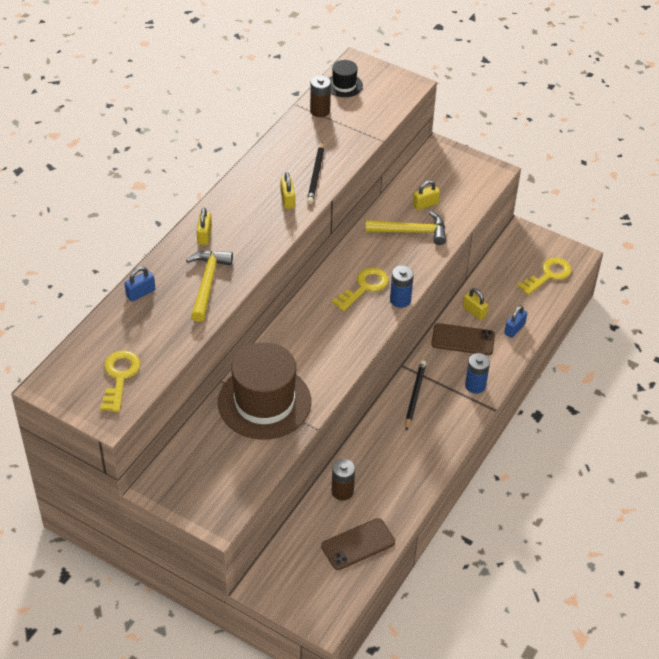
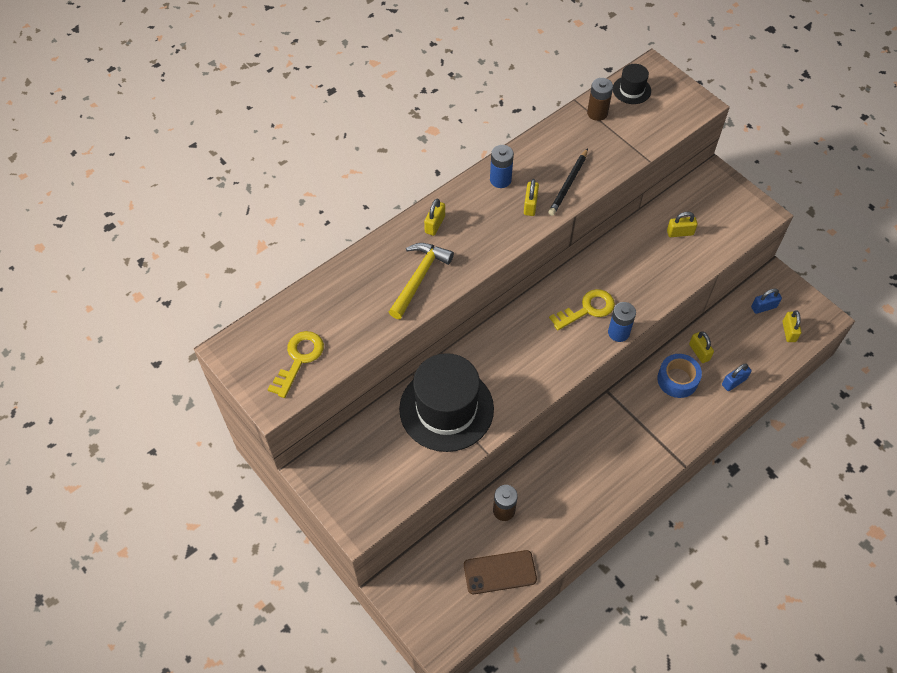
camera: 20 degrees right, 10 degrees up
(140, 293) = (351, 272): blue padlock -> blue padlock (763, 307)
(264, 402) = (446, 409): brown hat -> black hat
(411, 232) = (655, 259): yellow hammer -> none
(415, 396) = (609, 427): black pencil -> none
(463, 340) = (677, 379): brown phone -> blue tape
(475, 385) = (673, 433): blue battery -> blue battery (500, 180)
(548, 275) = (789, 331): yellow key -> yellow padlock

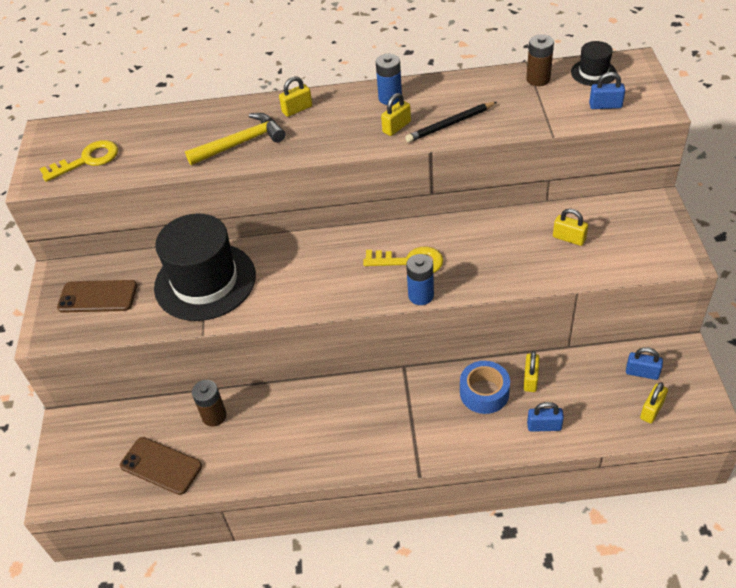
camera: 40 degrees right, 10 degrees down
(369, 470) = (98, 297): none -> brown phone
(664, 117) = (605, 105): none -> blue padlock

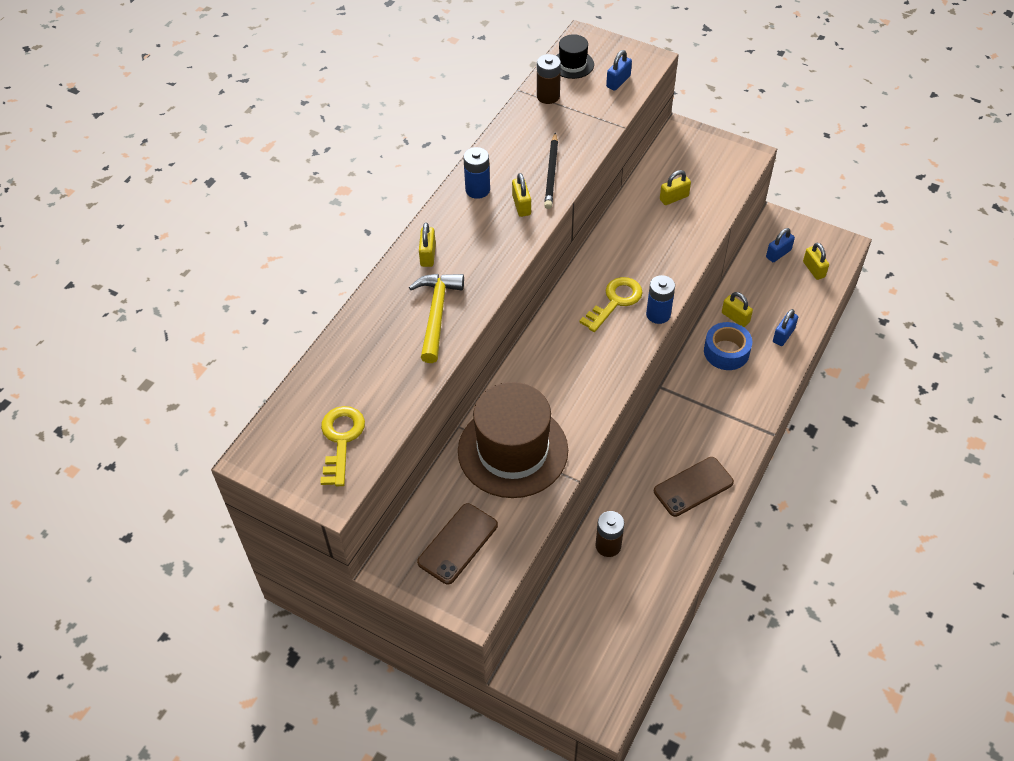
camera: 60 degrees left, 5 degrees up
(161, 466) = (633, 611): brown phone -> brown phone (693, 487)
(205, 281) = (512, 450): black hat -> brown hat

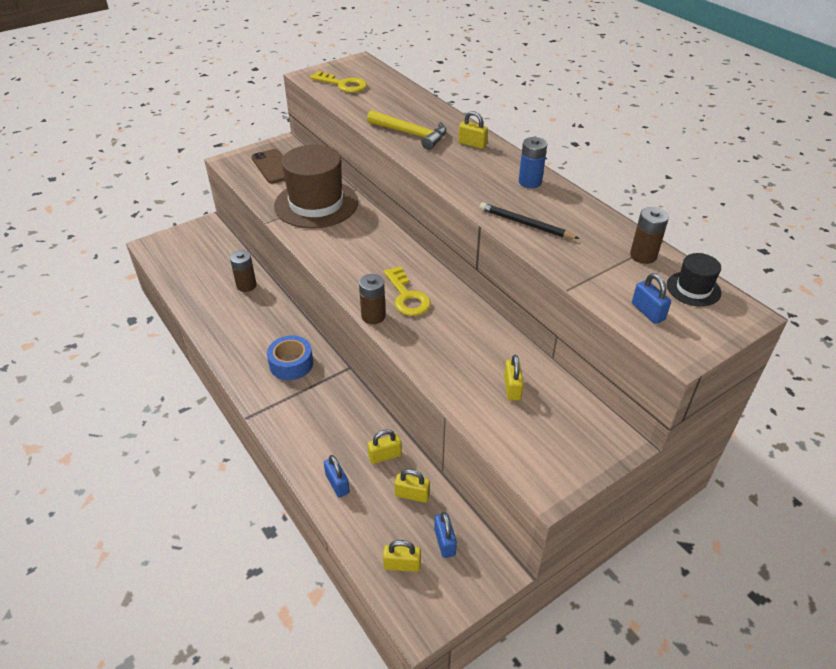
camera: 115 degrees right, 10 degrees down
(521, 205) = (495, 197): yellow padlock -> yellow padlock (412, 495)
(658, 314) = (373, 316): blue battery -> brown battery
(693, 487) = (247, 346): brown phone -> none
(726, 352) = (351, 429): blue tape -> blue tape (291, 364)

